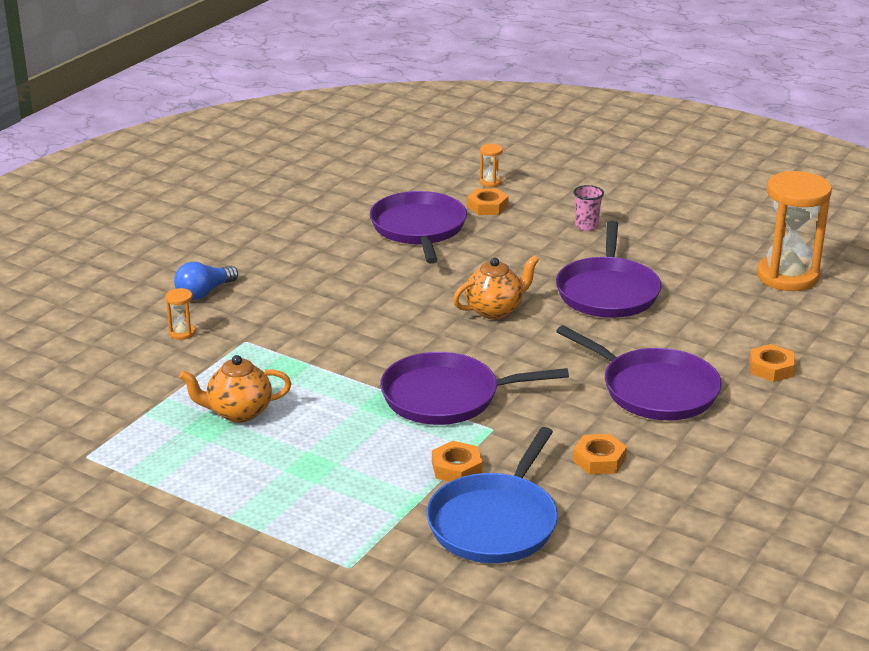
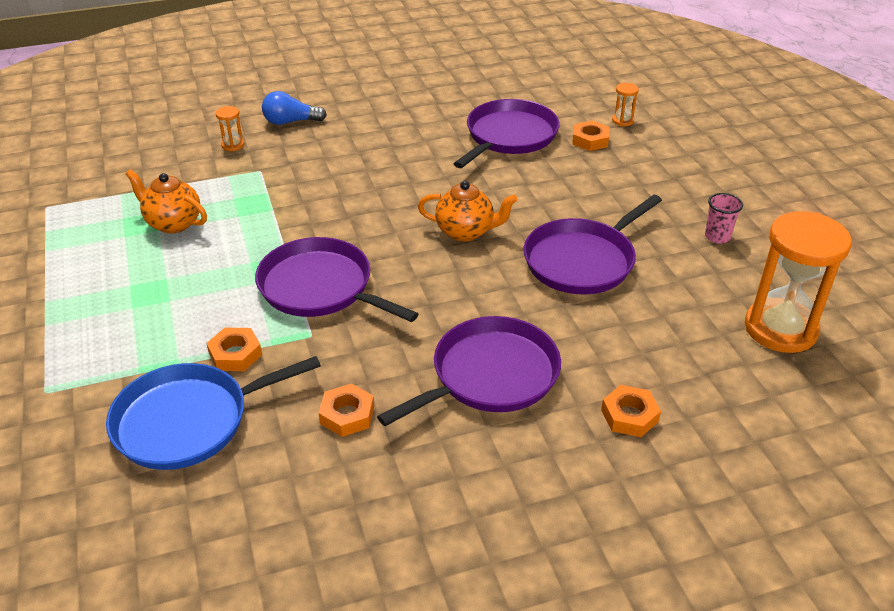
camera: 40 degrees right, 10 degrees up
(586, 226) = (650, 192): pink cup -> pink cup (717, 237)
(655, 390) = (489, 375): purple pan -> purple pan turned 120 degrees counterclockwise

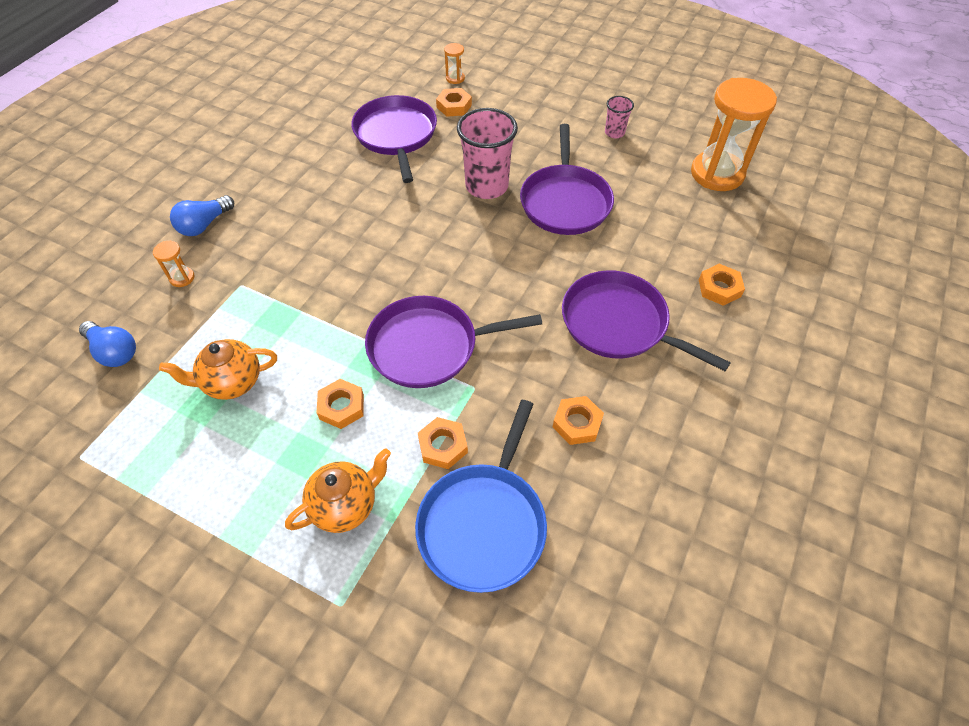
camera: 45 degrees left, 15 degrees up
(139, 163) = (114, 352): none -> blue light bulb
(211, 283) = (341, 407): none -> orange nut
(466, 232) = (467, 230): orange teapot -> orange teapot (345, 505)
(489, 375) = (619, 324): purple pan -> purple pan turned 60 degrees counterclockwise
(529, 211) = (486, 186): none -> pink cup

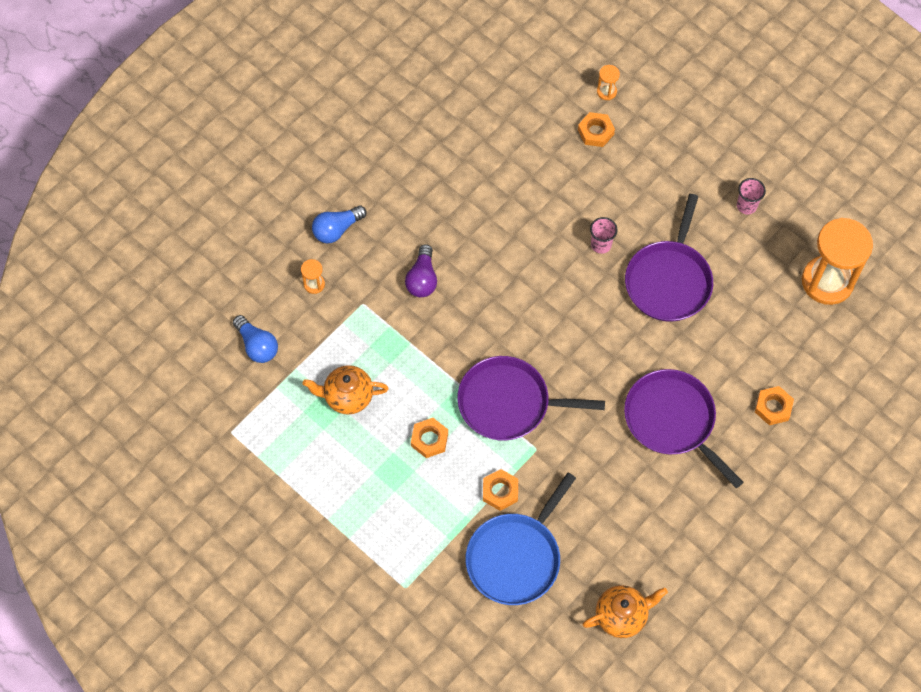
camera: 15 degrees right, 10 degrees up
(305, 250) = (422, 279): none -> purple light bulb
(345, 505) = (420, 519): orange teapot -> orange teapot (621, 616)
(396, 135) = (529, 159): purple pan -> none
(486, 186) = (601, 245): pink cup -> pink cup, size x0.50
(577, 423) = (608, 499): orange nut -> none

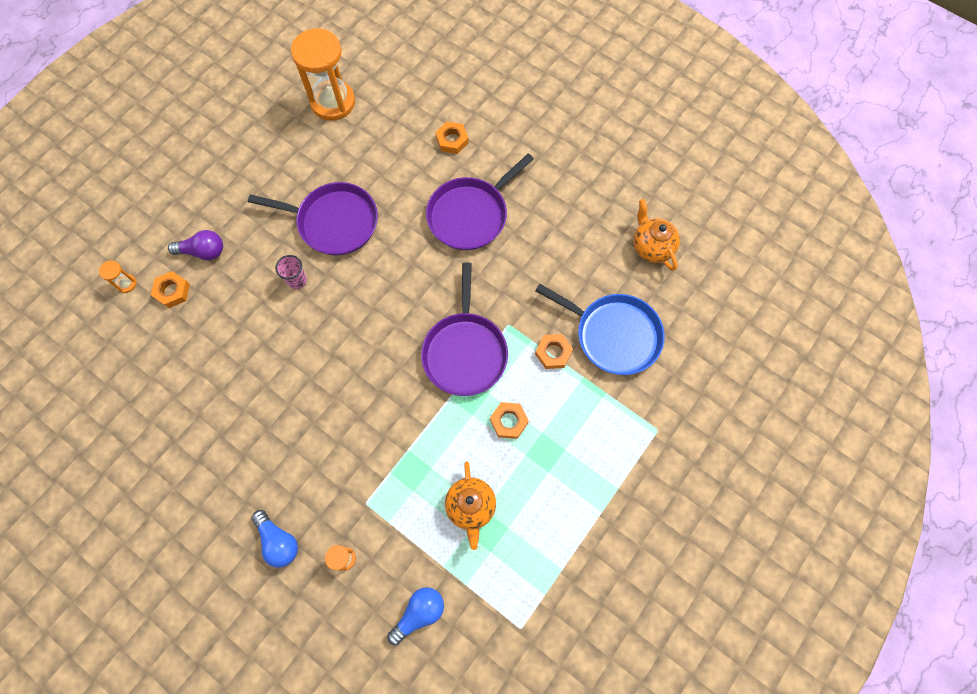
camera: 95 degrees left, 5 degrees up
(422, 279) = (336, 444): purple light bulb -> purple light bulb (203, 251)
(746, 206) = (258, 162): pink cup -> none

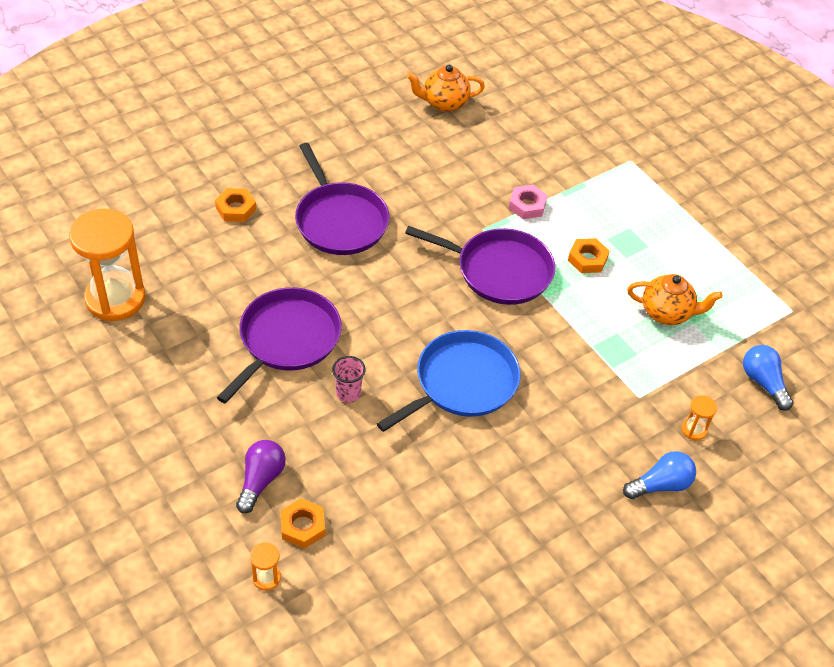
camera: 75 degrees left, 20 degrees down
(553, 353) = (527, 205): orange nut -> pink nut
(613, 334) = (525, 158): blue pan -> blue pan (462, 383)

